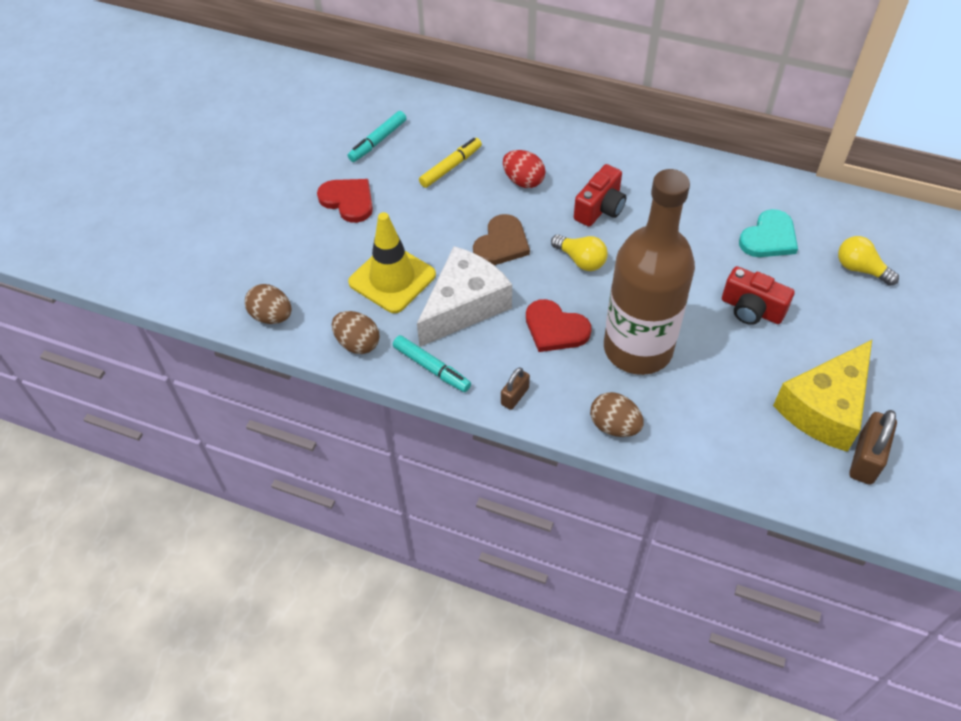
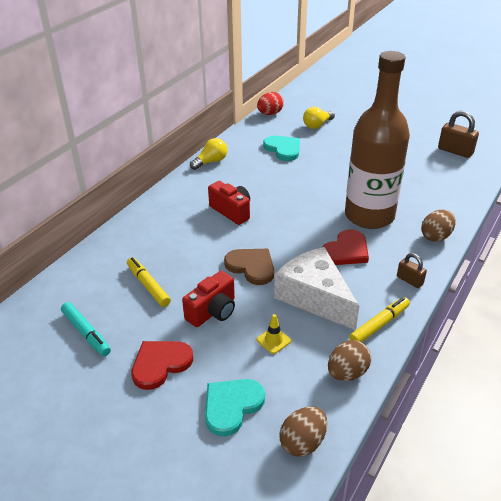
camera: 80 degrees left, 15 degrees down
(306, 260) = (231, 406): none -> turquoise heart
(392, 278) = (273, 340): yellow traffic cone -> yellow traffic cone, size x0.42
(431, 368) = (379, 325): turquoise marker -> yellow marker
(523, 181) = (185, 245): red egg -> red egg (270, 114)
(581, 260) = (281, 228): yellow light bulb -> yellow light bulb (211, 162)
(751, 309) = (342, 166): red camera -> red camera (213, 311)
(825, 407) = (420, 156): yellow cheese -> none

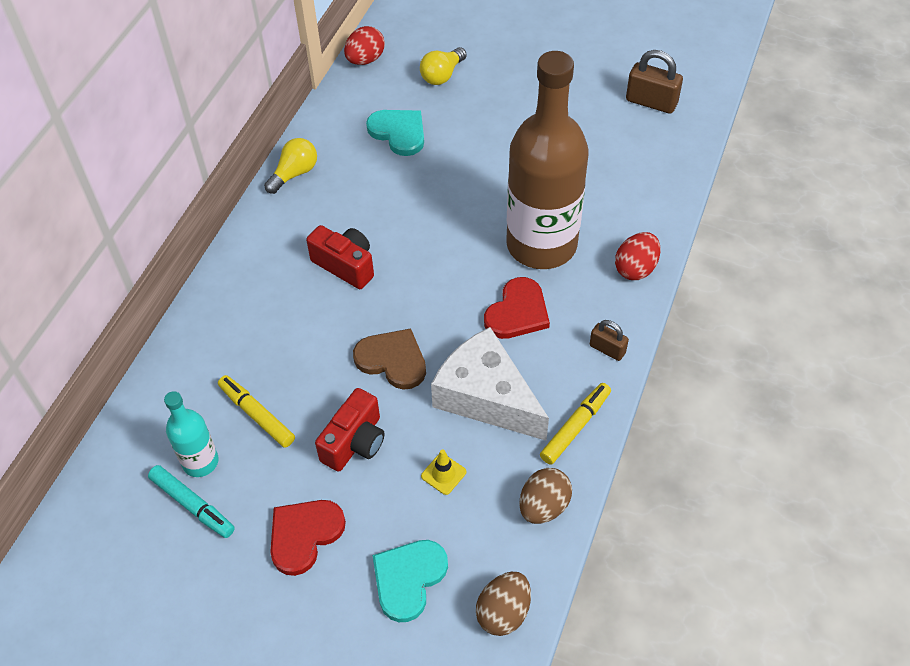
camera: 10 degrees left, 15 degrees up
(100, 307) = (200, 462): none -> turquoise bottle
(436, 236) = (635, 268): brown egg -> red egg

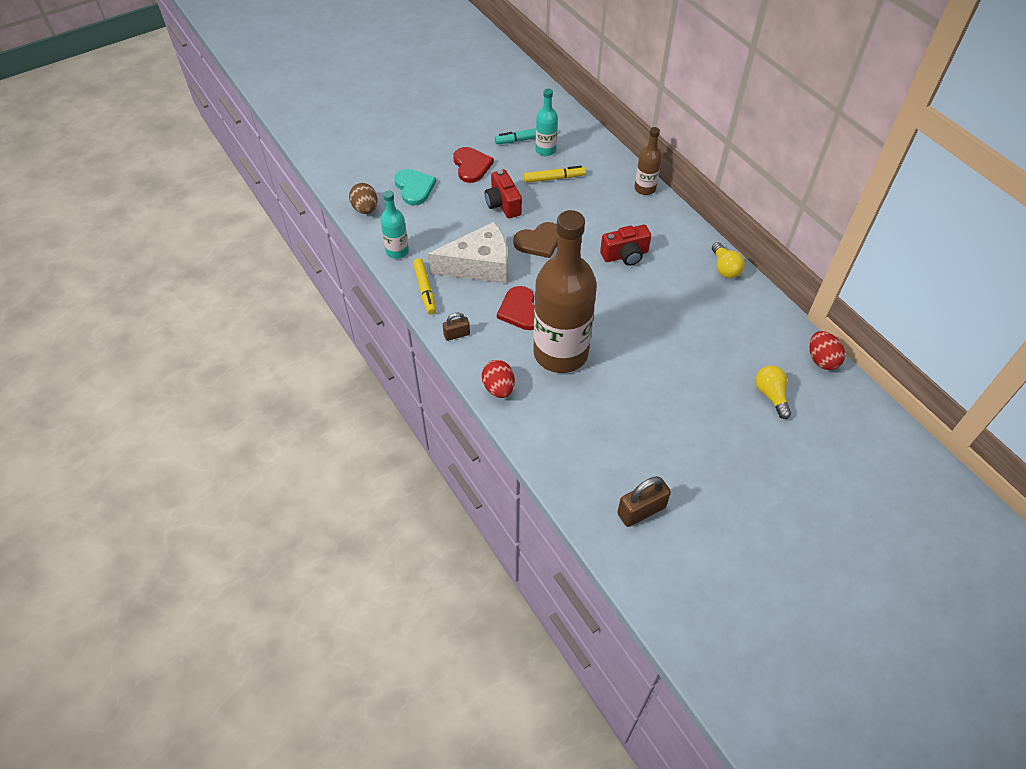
camera: 125 degrees right, 0 degrees up
(206, 306) = (645, 188): none -> brown bottle
(398, 132) = (725, 338): turquoise heart -> none
(443, 474) = (452, 226): yellow traffic cone -> none
(543, 506) = (397, 251): brown egg -> turquoise bottle

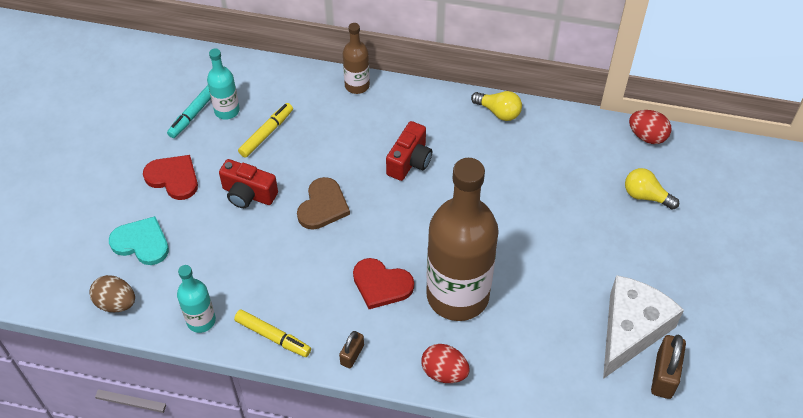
camera: 45 degrees left, 0 degrees up
(479, 265) = (295, 272): white cheese -> white cheese (631, 330)

